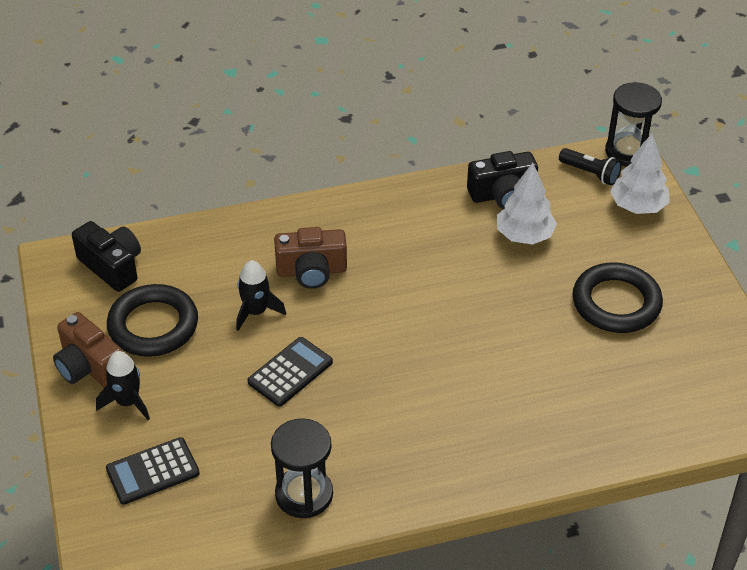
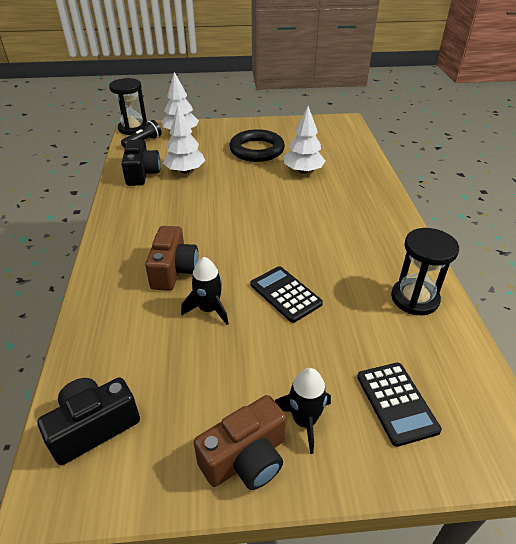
camera: 80 degrees left, 5 degrees down
(153, 325) = (201, 391): black ring -> none
(570, 365) = (303, 171): none -> white tree

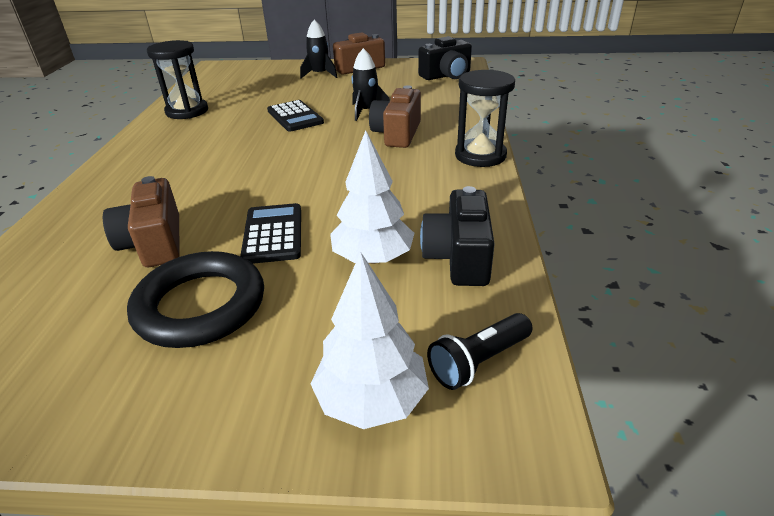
camera: 170 degrees left, 5 degrees down
(133, 128) = (531, 442): black hourglass -> black hourglass (480, 155)
(303, 171) = (154, 243): white tree -> brown camera
(396, 403) = (260, 77): black calculator -> black calculator (273, 234)

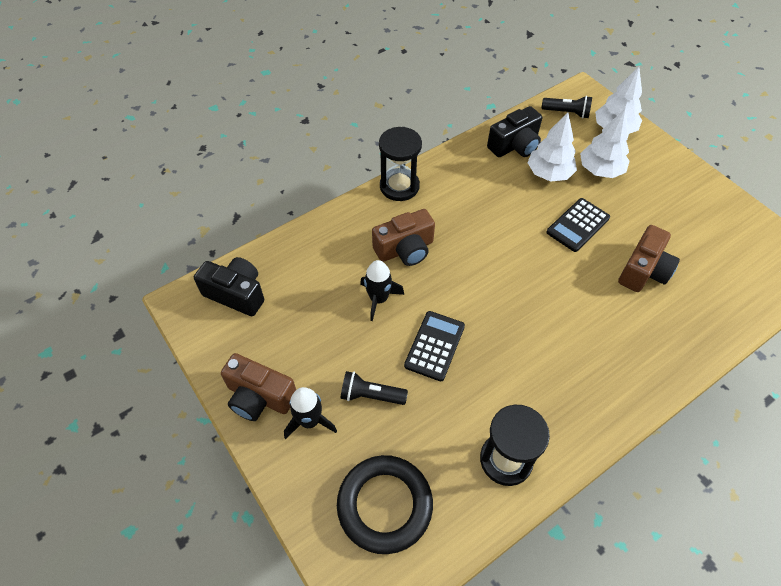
camera: 130 degrees left, 20 degrees up
(200, 306) = (645, 209): black ring -> black ring (385, 505)
(302, 91) = (371, 395): none -> black flashlight
(315, 310) = (600, 170): none -> white tree

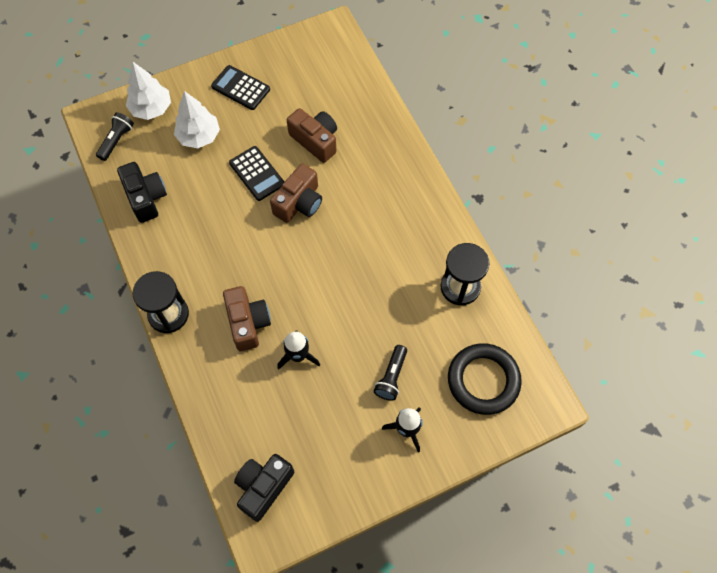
camera: 80 degrees left, 10 degrees up
(259, 397) = (377, 471): brown camera -> brown camera (299, 203)
(434, 346) = (355, 317): black calculator -> black calculator (240, 88)
(549, 173) = (191, 179): white tree -> none

